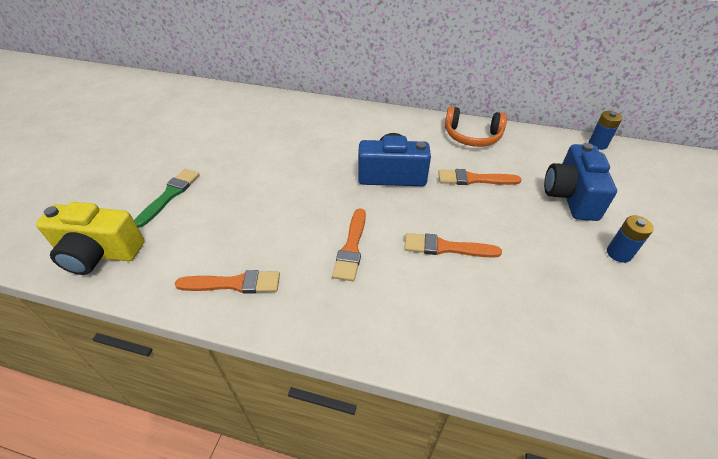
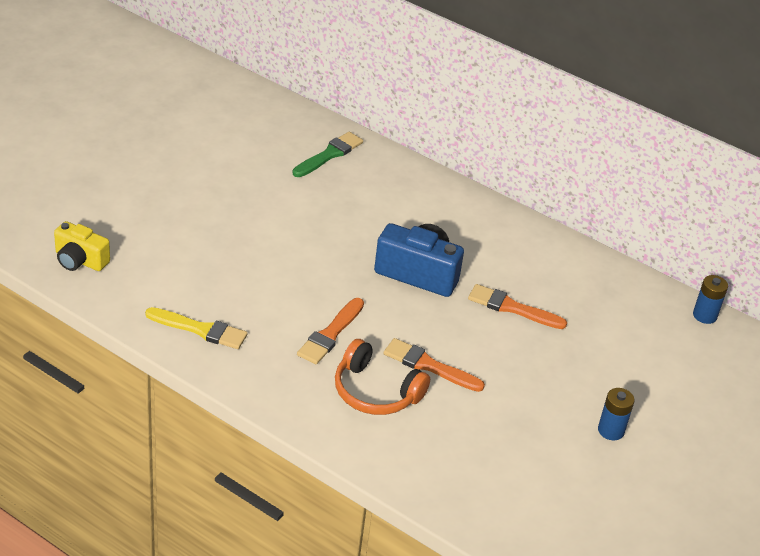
camera: 15 degrees right, 5 degrees down
(99, 253) = (80, 260): yellow camera -> yellow camera, size x0.65
(170, 195) = (162, 220): green brush -> green brush (329, 154)
(234, 283) = (200, 329): orange brush -> yellow brush
(472, 136) = (550, 256): orange headphones -> orange headphones (375, 391)
(570, 196) = (611, 361): blue camera -> none

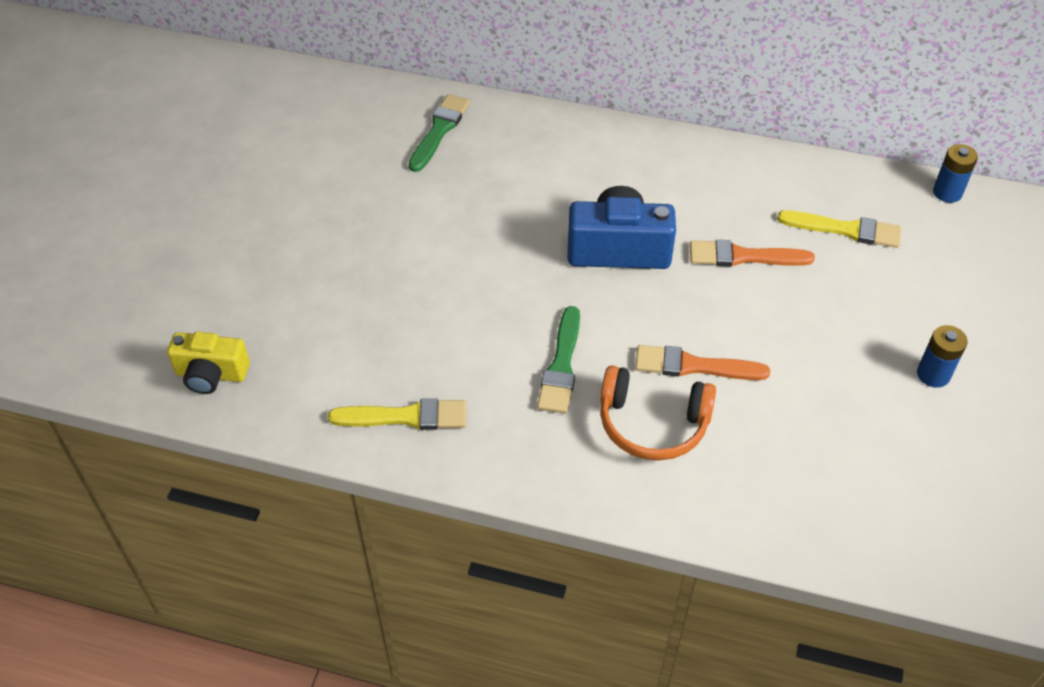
camera: 15 degrees left, 10 degrees up
(330, 334) = (561, 366): orange brush -> green brush
(604, 315) = (845, 229): none -> yellow brush

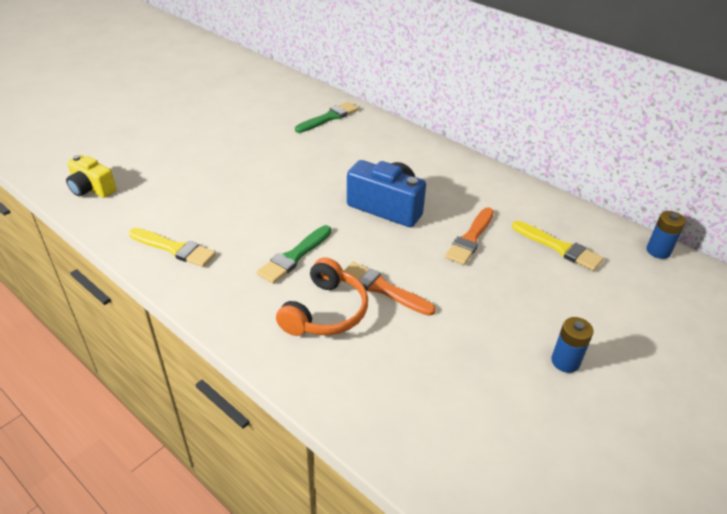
camera: 25 degrees right, 10 degrees down
(652, 423) = (325, 312): orange headphones -> orange headphones turned 105 degrees counterclockwise
(743, 256) = (470, 239): orange brush -> orange brush turned 90 degrees counterclockwise

